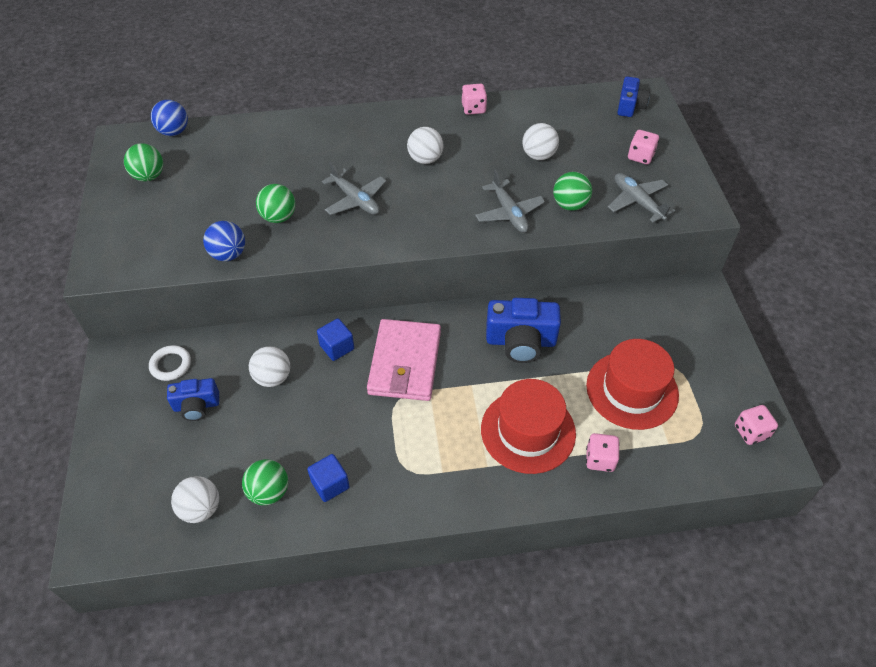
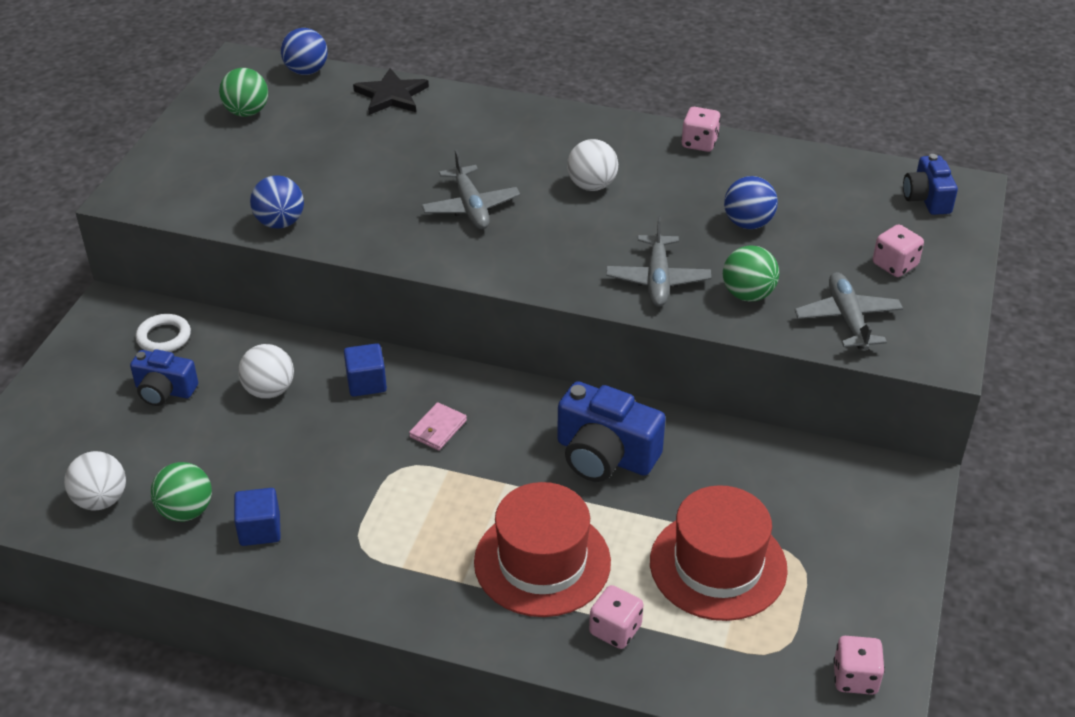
camera: 25 degrees right, 10 degrees down
(248, 133) = (391, 95): none -> black star
(278, 217) = (365, 199): green ball -> none
(405, 363) = (438, 429): pink wallet -> pink wallet, size x0.42
(538, 155) = (748, 223): white ball -> blue ball
(630, 106) = (927, 198): blue camera -> blue camera turned 135 degrees clockwise

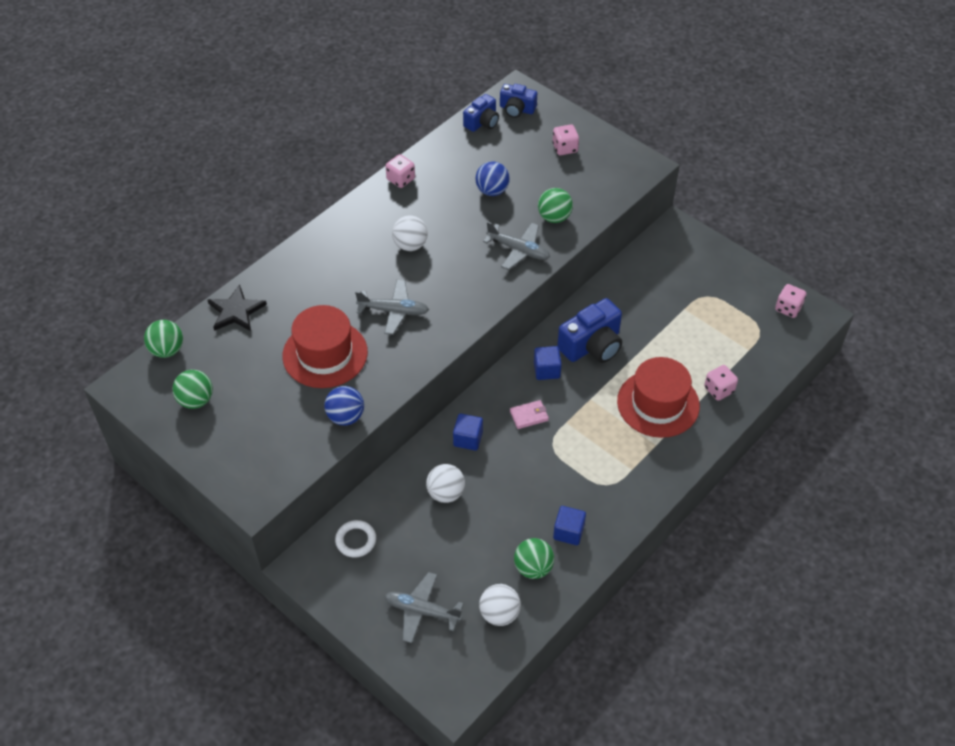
camera: 65 degrees left, 10 degrees up
(164, 391) = (412, 553): blue camera -> blue camera (482, 122)
(306, 71) = (167, 350): blue ball -> green ball
(438, 429) = (529, 416): pink wallet -> pink wallet turned 75 degrees counterclockwise
(528, 422) = (546, 370): none -> blue cube
(718, 565) = (695, 330): red hat -> red hat (325, 354)
(847, 319) = (597, 186): grey plane -> grey plane (421, 610)

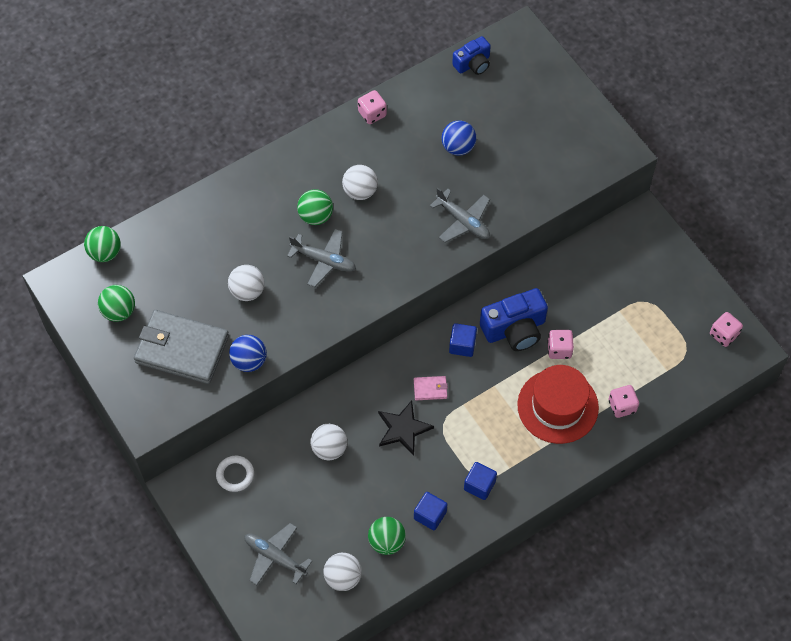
camera: 15 degrees right, 10 degrees up
(236, 311) = (177, 226): black star -> black star (403, 429)
(272, 421) = (182, 349): none -> grey wallet
(325, 354) = (247, 291): red hat -> white ball
(468, 439) = (366, 399): blue cube -> blue cube (479, 485)
(517, 109) = (513, 55): blue camera -> none
(554, 217) = (510, 192): green ball -> green ball (315, 216)
(565, 148) = (546, 113): pink dice -> pink dice (559, 349)

